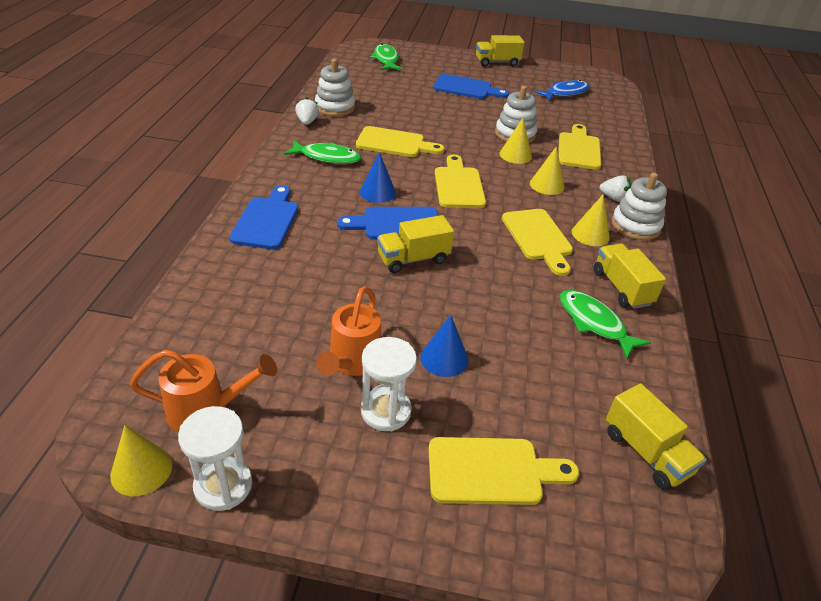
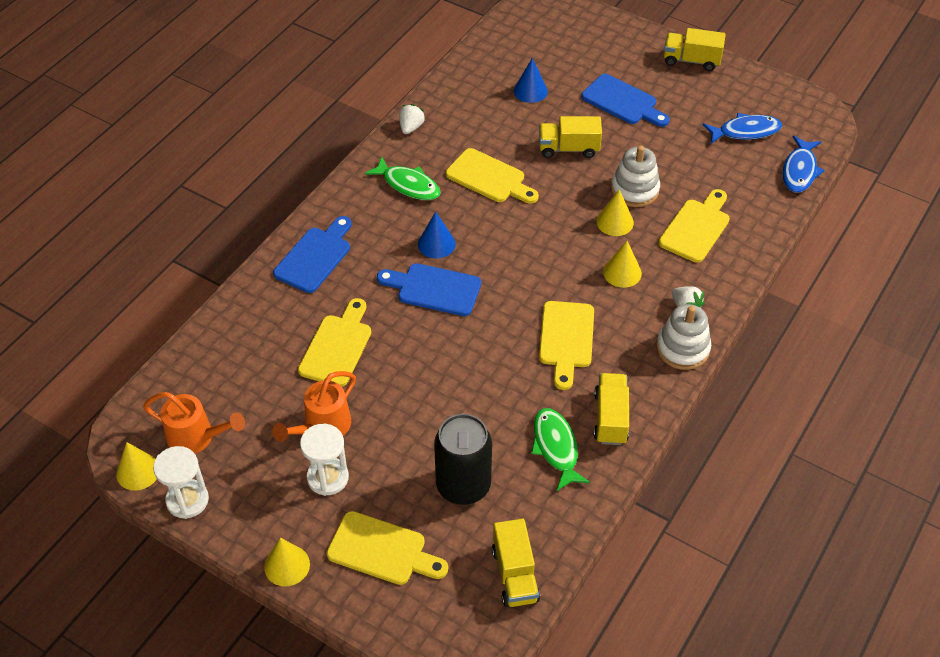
camera: 25 degrees right, 10 degrees up
(335, 107) = (451, 109): white stacking toy -> none
(386, 60) = (551, 34): green fish -> none
(413, 259) = (428, 335): yellow truck -> yellow truck (568, 148)
(444, 358) = (399, 445): blue cone -> blue cone (530, 91)
(458, 185) = (525, 252): yellow cutting board -> yellow cutting board (337, 346)
(533, 380) = (463, 486): none -> black can
(590, 234) = (624, 348): yellow cone -> yellow cone (287, 565)
(620, 108) = (799, 171): none -> blue fish

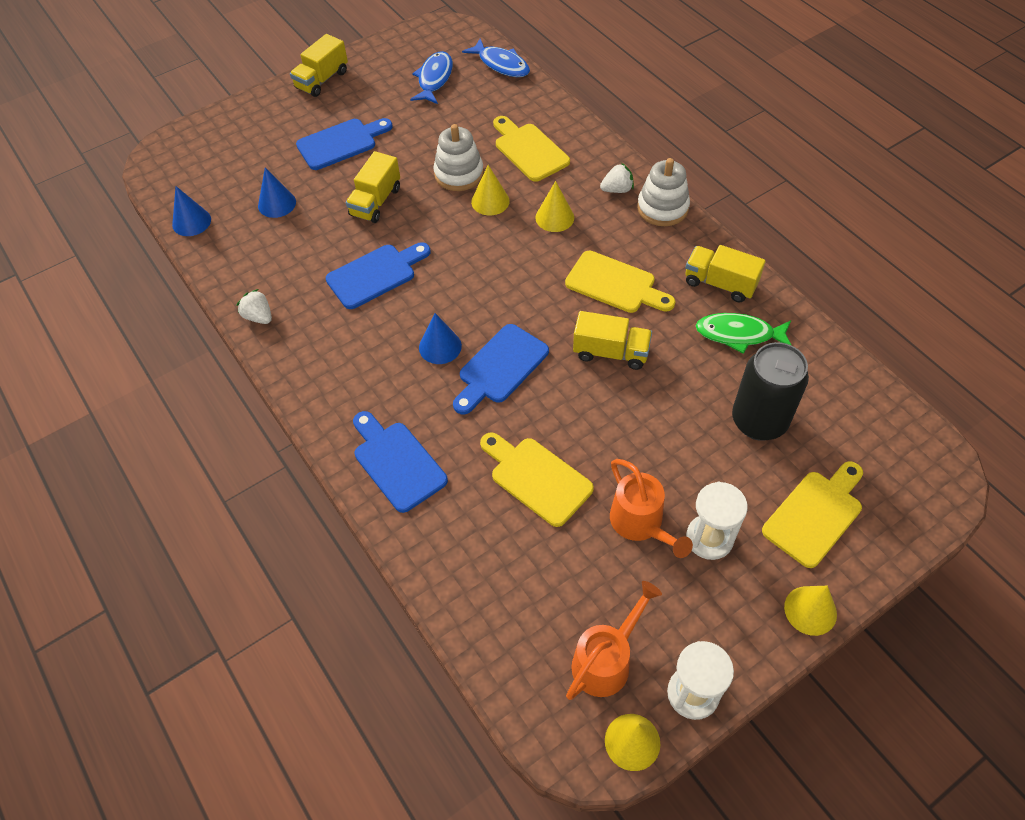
camera: 65 degrees left, 5 degrees up
(408, 185) = (342, 345): green fish -> none
(483, 52) = (191, 222): none -> blue cone
(489, 178) = (375, 274): yellow cutting board -> blue cutting board
(515, 574) = (872, 412): yellow truck -> yellow truck (611, 352)

